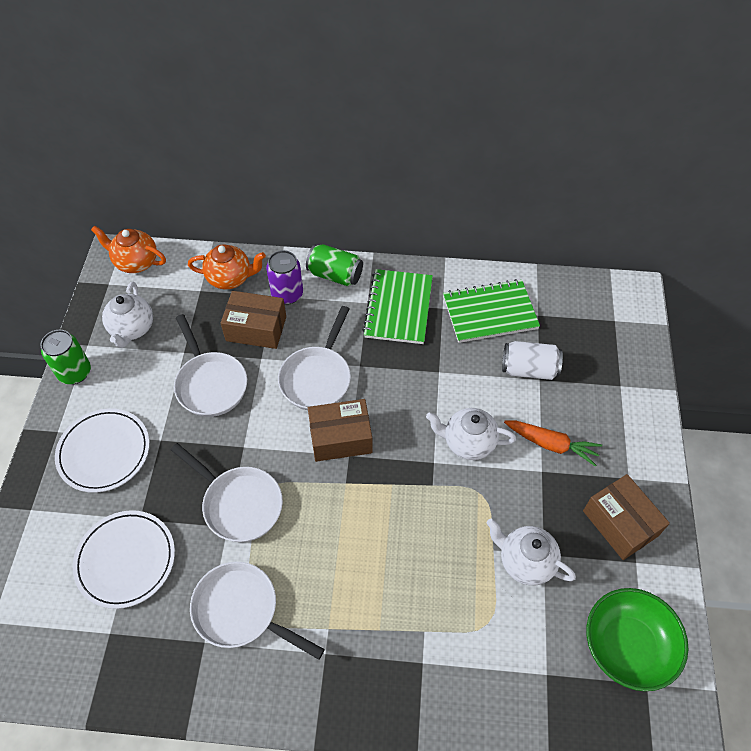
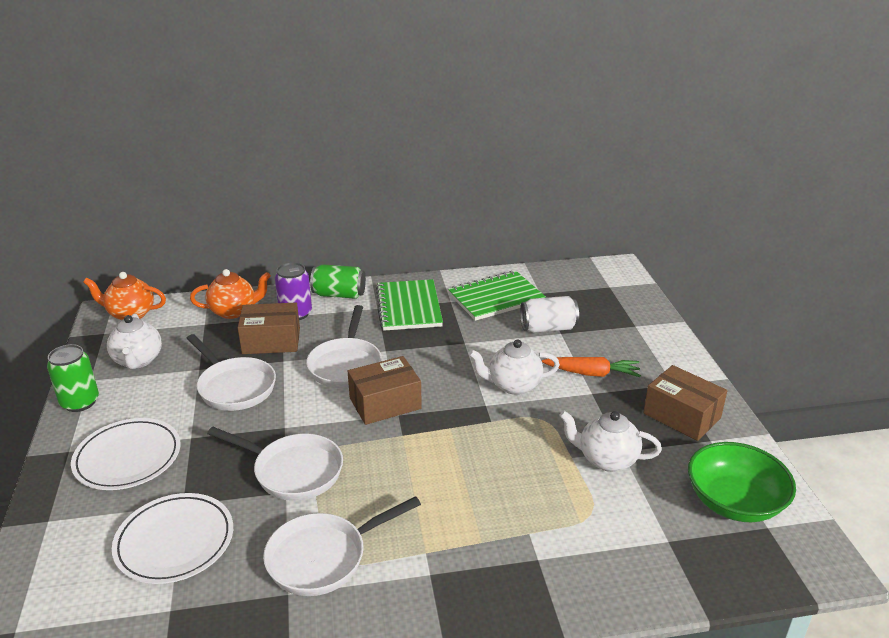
camera: 15 degrees left, 25 degrees down
(241, 611) = (323, 557): white pan -> white pan turned 45 degrees counterclockwise

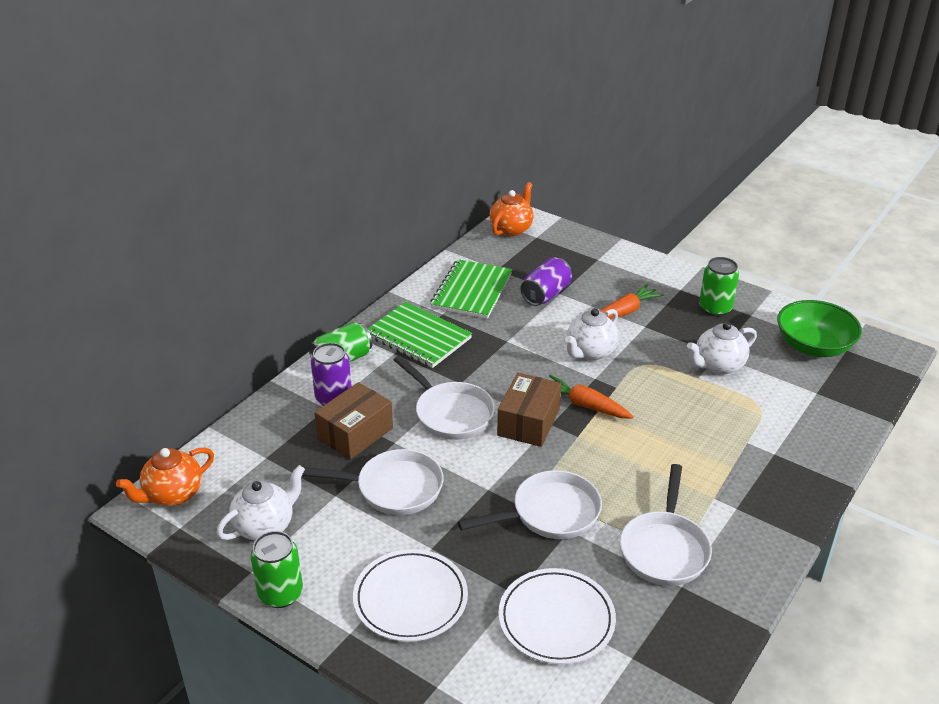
camera: 45 degrees left, 5 degrees up
(138, 361) = (265, 526): white teapot -> white teapot turned 75 degrees counterclockwise
(234, 311) = (273, 430): orange teapot -> orange teapot (511, 229)
(444, 418) = (584, 405): none -> orange carrot
(548, 328) = (546, 294): white can -> purple can
(681, 416) = (715, 308): brown box -> green can

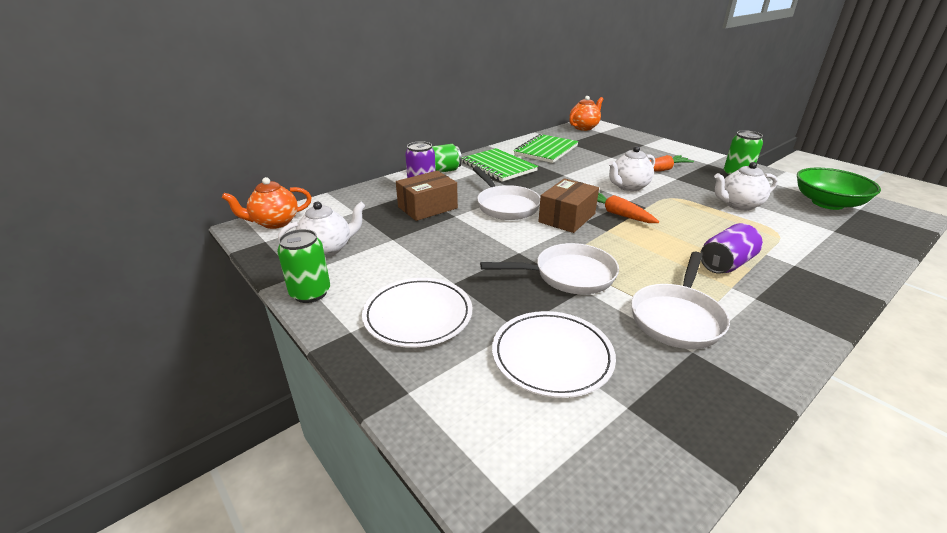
camera: 15 degrees right, 5 degrees down
(393, 488) = (440, 241): white pan -> none
(546, 294) = (600, 156): purple can -> purple can (726, 264)

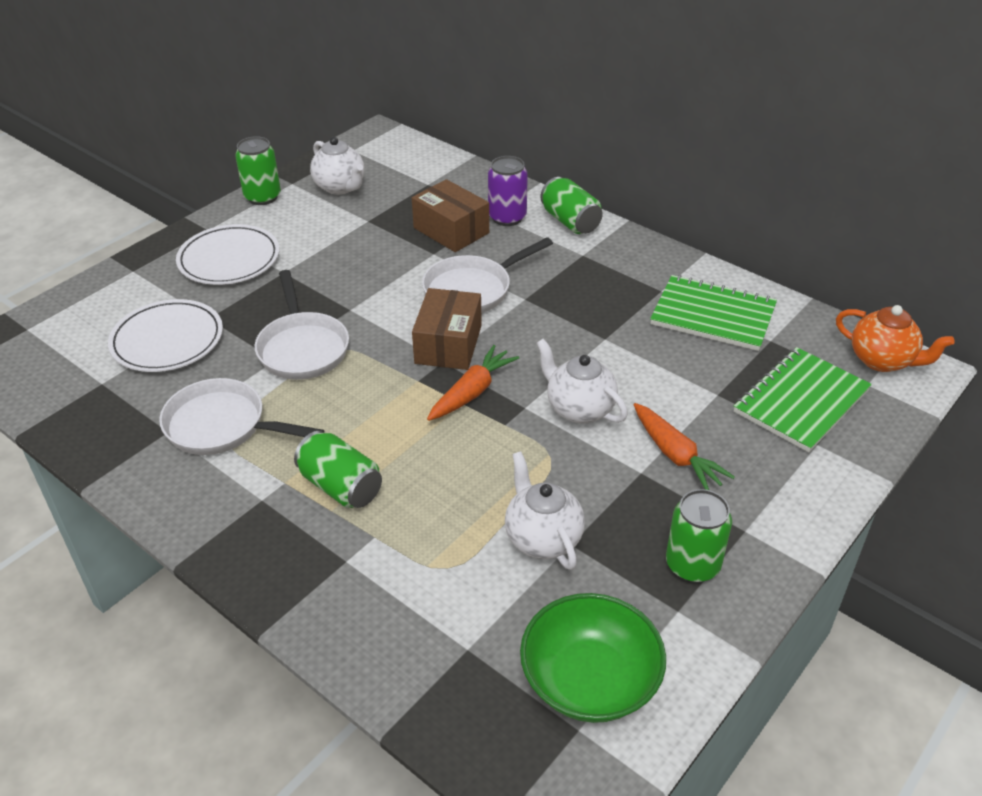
camera: 80 degrees right, 10 degrees up
(275, 222) = (391, 144): orange teapot -> none
(498, 166) = (611, 271): green notebook -> green notebook (801, 401)
(567, 218) = (448, 344): brown box -> brown box turned 75 degrees clockwise
(726, 264) = (341, 486): purple can -> green can

